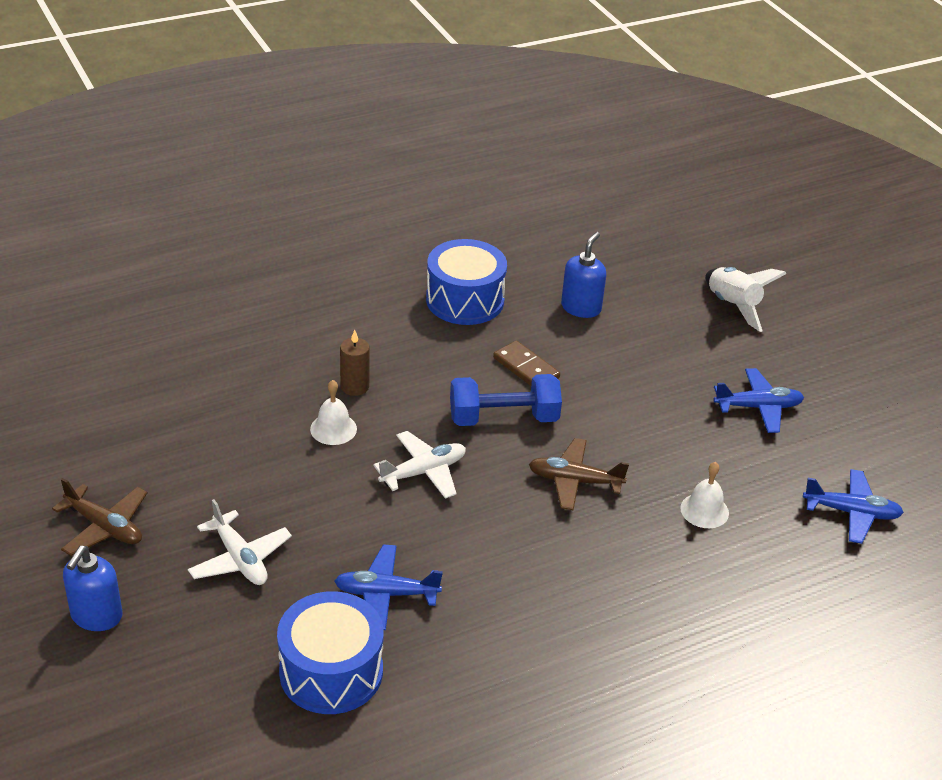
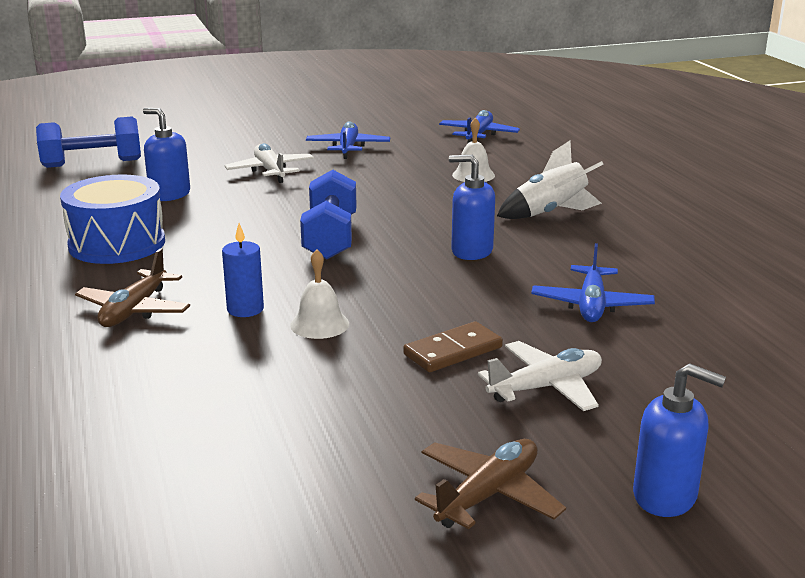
camera: 80 degrees left, 15 degrees down
(331, 671) = (708, 337): blue drum -> none
(354, 387) = (245, 309): brown candle -> blue candle
(423, 472) = (406, 279): white plane -> white plane (270, 171)
(491, 512) = (471, 251): none -> blue soap dispenser
(526, 368) = (254, 223): brown domino -> brown domino (453, 351)
(574, 481) = (430, 215): brown plane -> brown plane (134, 310)
(646, 248) = (92, 163): none -> blue dumbbell
(733, 306) = (206, 143): white rocket -> white rocket (550, 213)

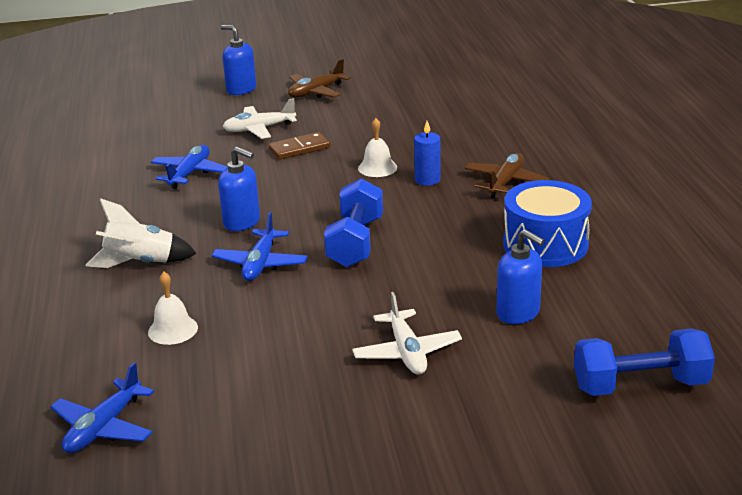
camera: 170 degrees left, 5 degrees up
(348, 148) = (299, 403): blue plane -> blue plane (260, 264)

